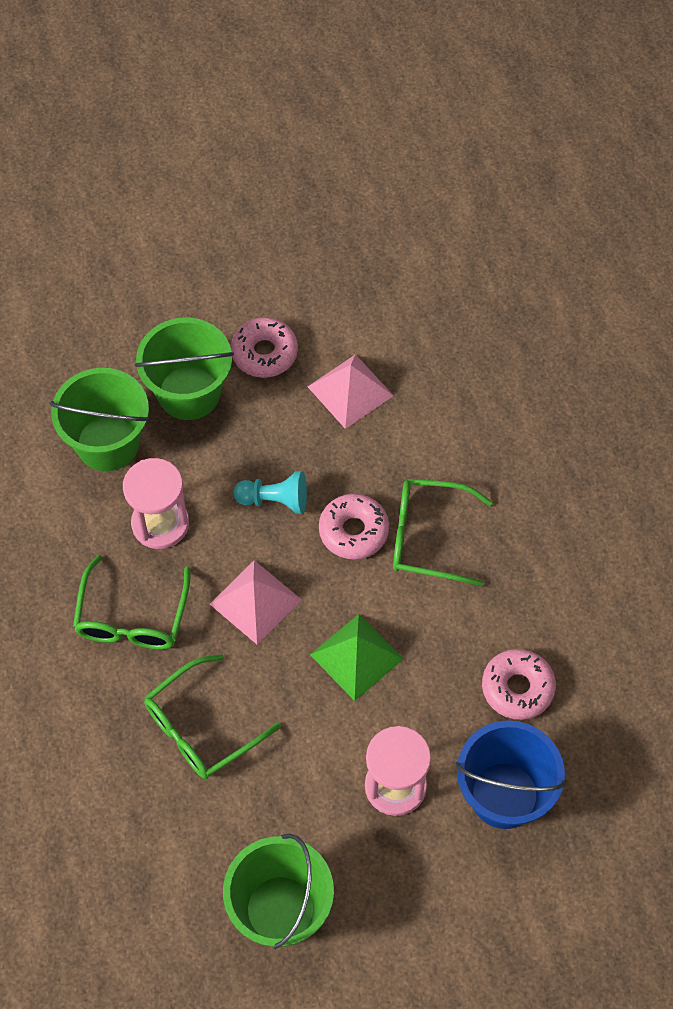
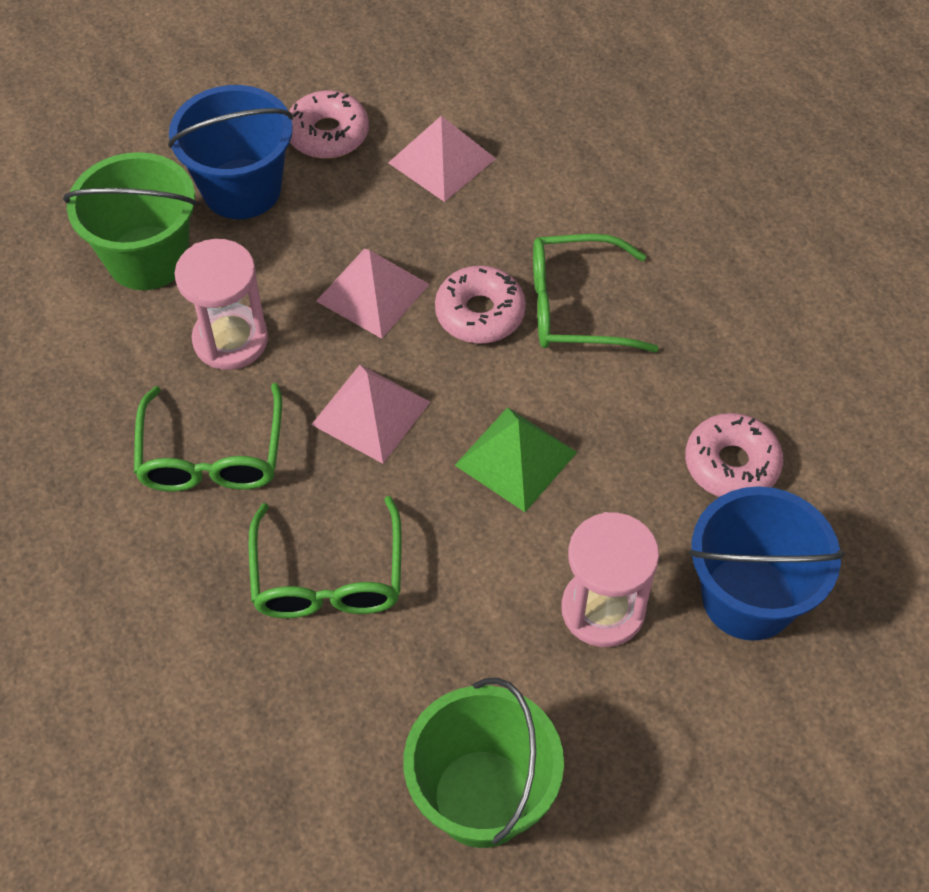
camera: 10 degrees left, 5 degrees down
(189, 393) = (242, 189): green bucket -> blue bucket
(201, 727) = (328, 577): green glasses -> green glasses turned 45 degrees counterclockwise
(275, 500) = (373, 292): turquoise pawn -> pink pyramid

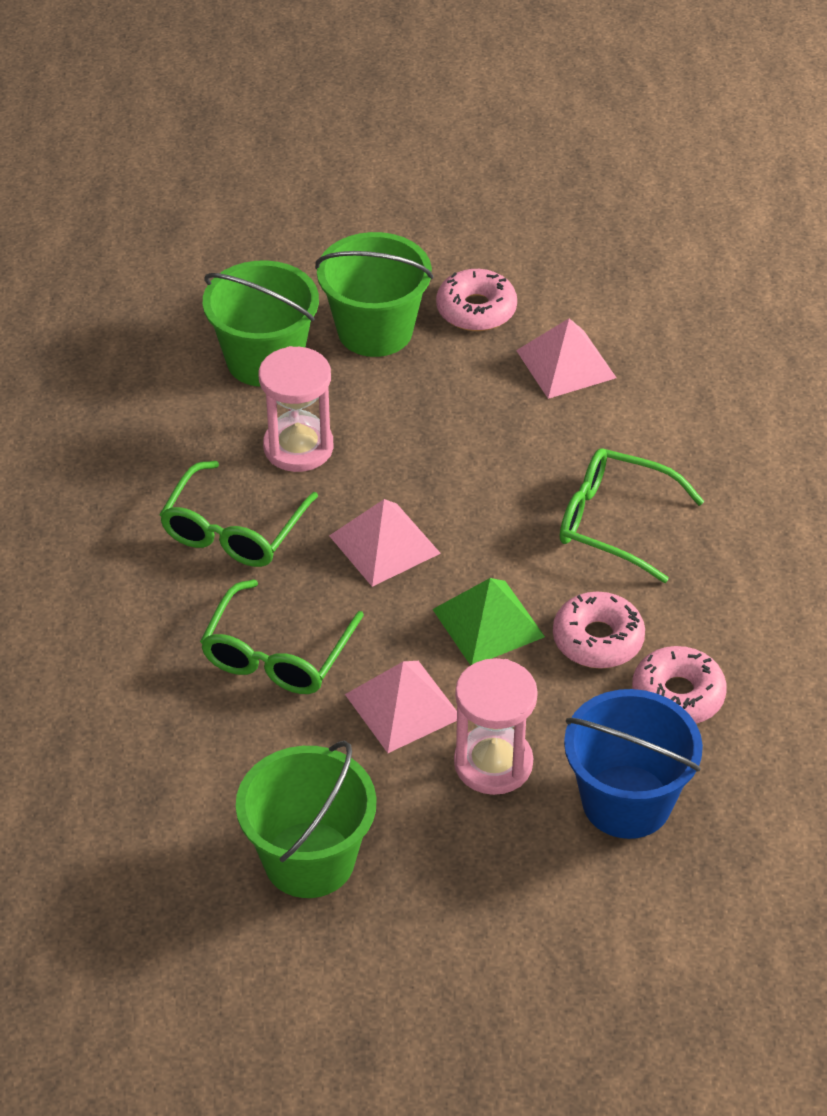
camera: 25 degrees right, 10 degrees down
(242, 189) = (375, 331): blue bucket -> green bucket
(373, 292) = (441, 451): pink pyramid -> pink pyramid (403, 706)
(480, 313) = (525, 499): pink donut -> pink donut (598, 639)

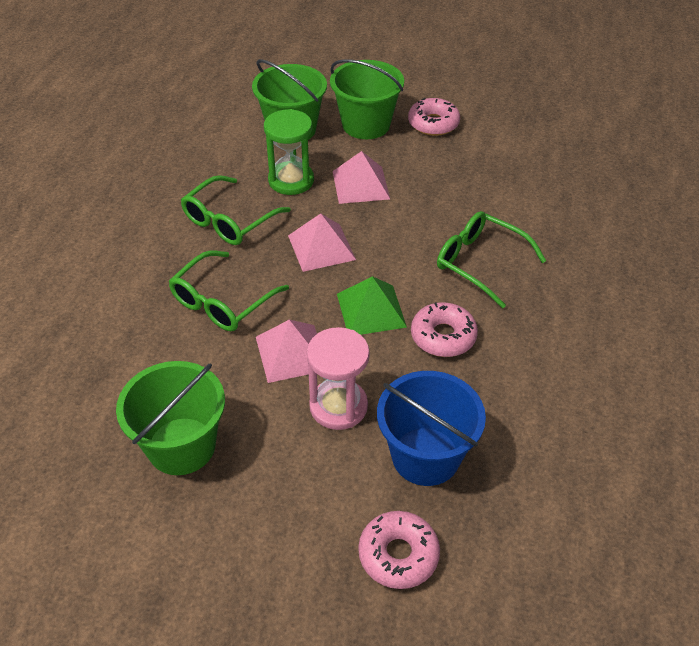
camera: 15 degrees right, 0 degrees up
(298, 447) = (291, 180): pink hourglass -> green hourglass
(566, 364) = (480, 163): pink pyramid -> pink pyramid (361, 185)
(678, 695) = (488, 387): pink donut -> pink donut (398, 555)

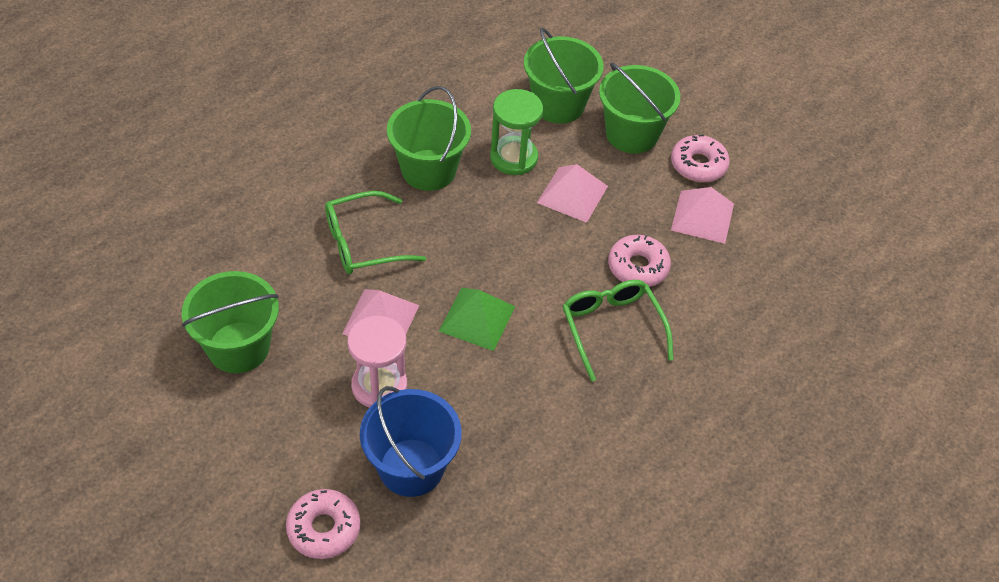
camera: 30 degrees right, 5 degrees up
(229, 221) = (428, 170): green glasses -> green bucket
(321, 247) = (485, 237): pink pyramid -> pink pyramid (702, 216)
(443, 336) = (516, 377): pink donut -> pink donut (638, 267)

